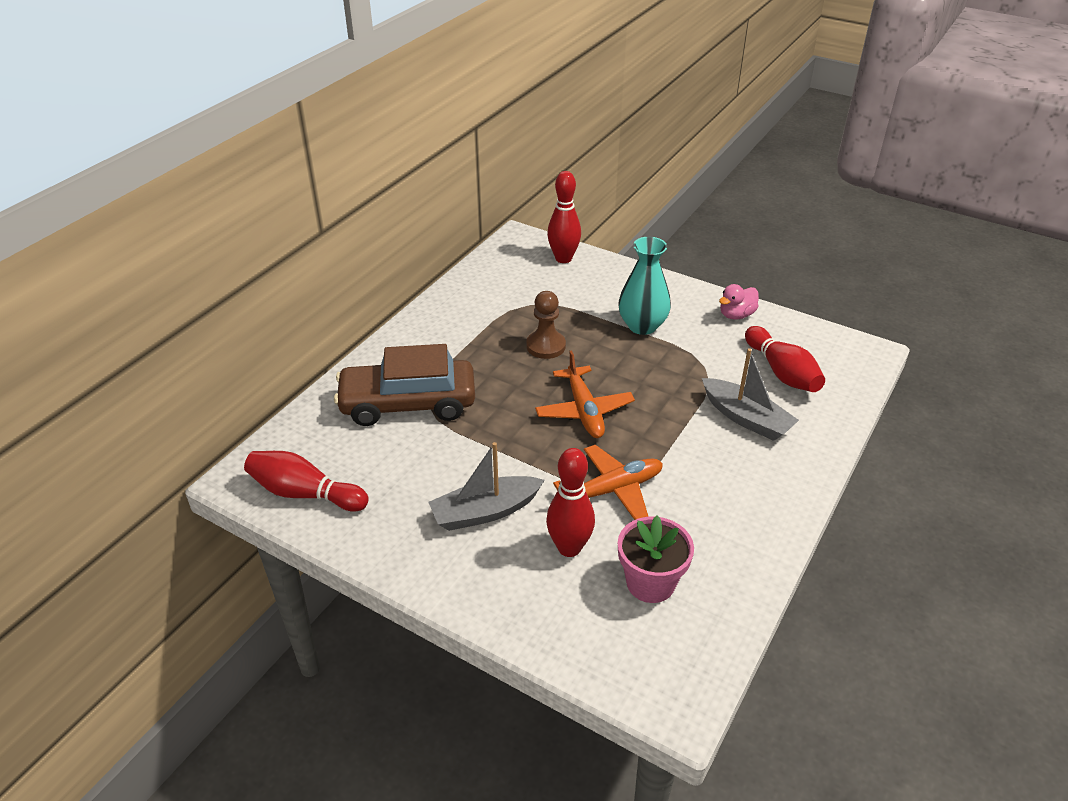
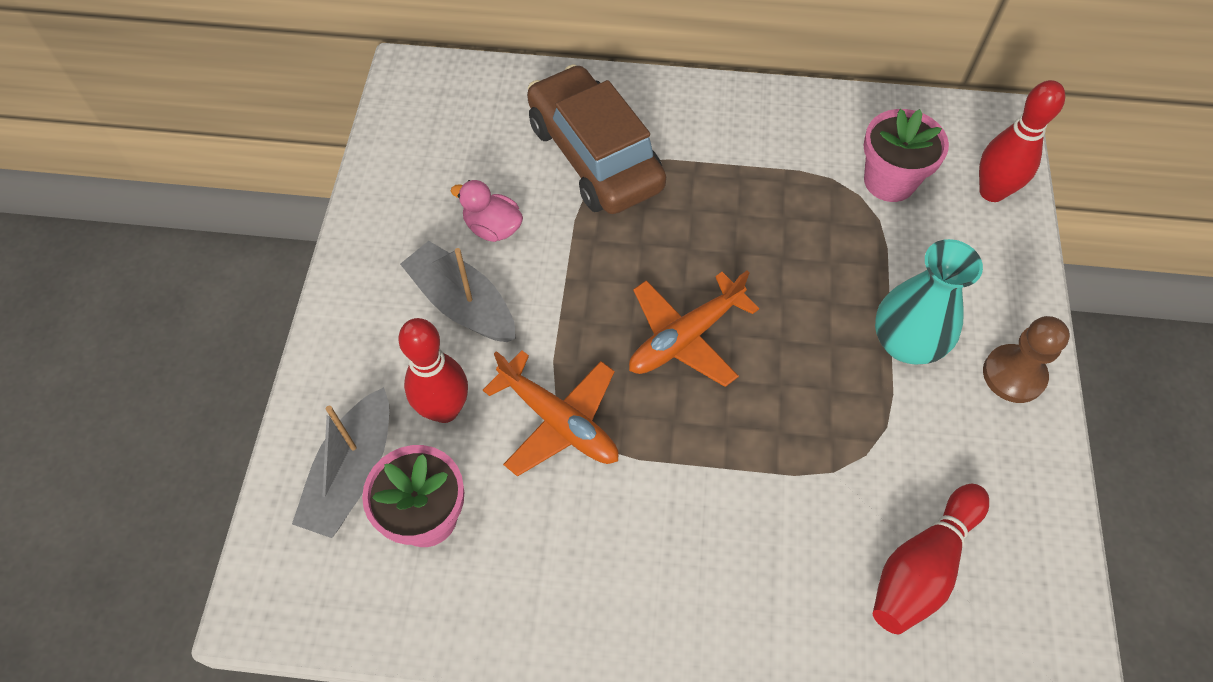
camera: 65 degrees right, 20 degrees up
(305, 493) = (415, 134): red bowling pin -> none
(528, 290) = (889, 181): none -> pink flower pot
(546, 346) = (785, 247): brown pawn -> brown pawn (1013, 375)
(736, 315) = (1022, 461): pink duck -> pink duck (493, 228)
(746, 418) = (784, 544): grey boat -> grey boat (352, 473)

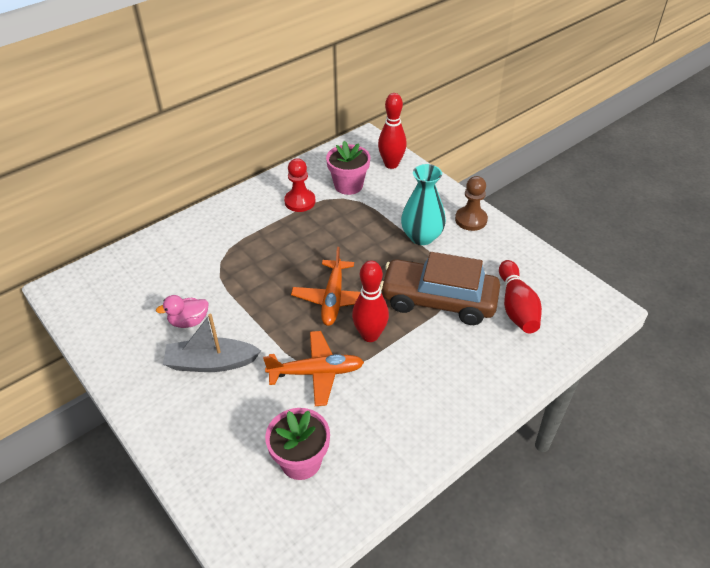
camera: 45 degrees left, 15 degrees down
(352, 473) = (241, 476): grey boat -> none
(444, 409) = (256, 411): red bowling pin -> red bowling pin (370, 335)
(595, 155) = (206, 259): brown car -> brown car (438, 300)
(795, 158) = (300, 201): none -> red pawn

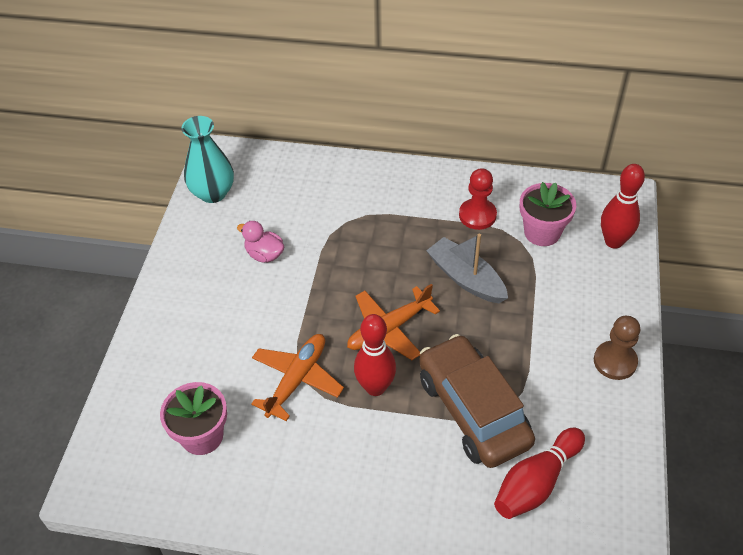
camera: 50 degrees right, 5 degrees up
(211, 363) = (239, 302): grey boat -> grey boat (466, 278)
(316, 372) = (297, 379): orange plane -> orange plane turned 105 degrees counterclockwise
(421, 237) = (541, 338): turquoise vase -> turquoise vase (213, 193)

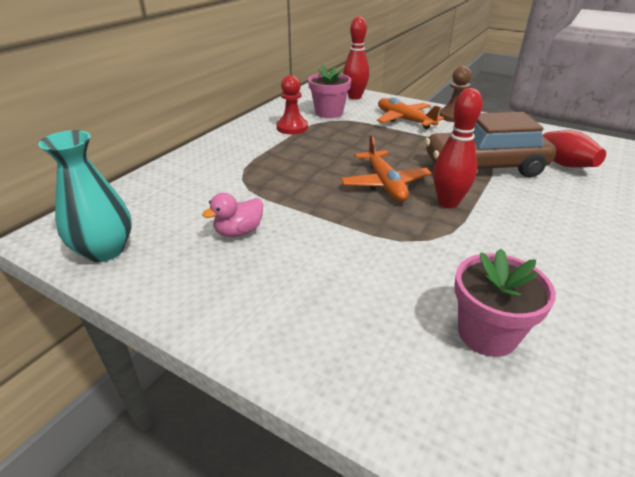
camera: 70 degrees left, 15 degrees down
(297, 379) = (423, 244): orange plane -> orange plane (404, 120)
(466, 278) = (351, 144): grey boat -> none

